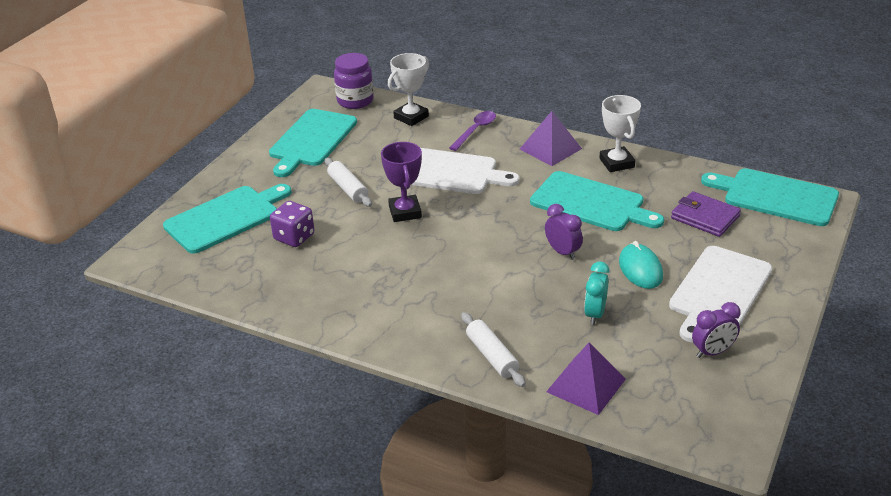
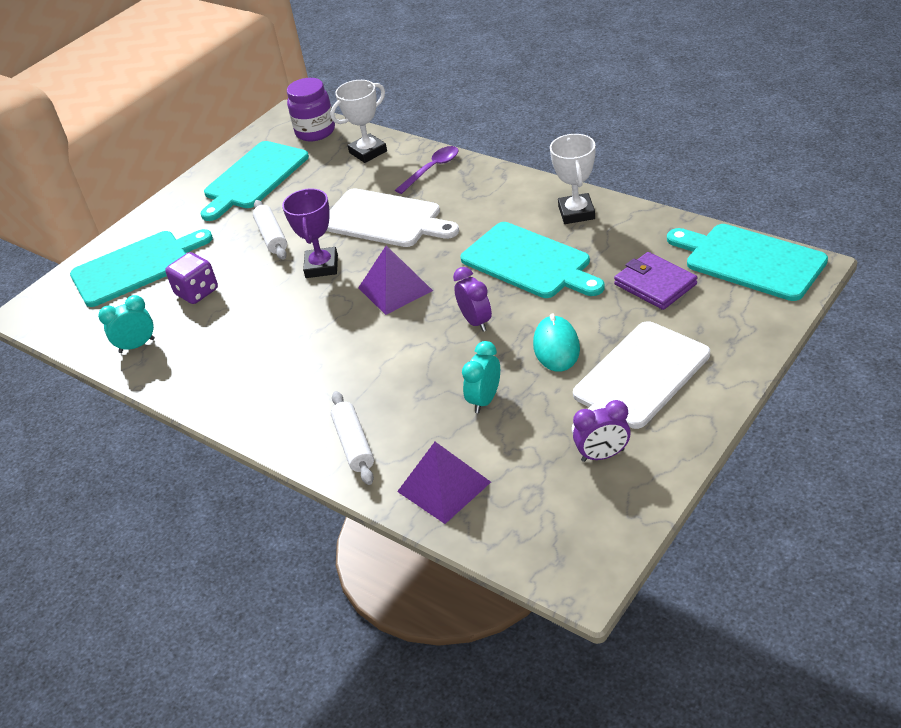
camera: 15 degrees right, 5 degrees up
(253, 284) = (137, 345): none -> turquoise clock
(550, 149) = (507, 193): purple pyramid -> purple pyramid (395, 289)

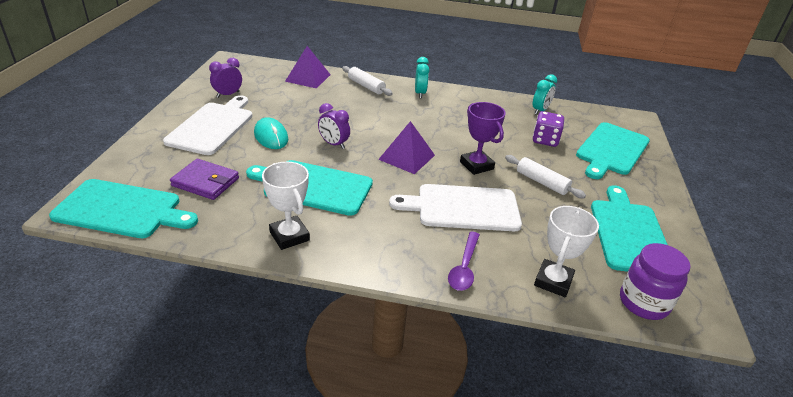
camera: 145 degrees right, 5 degrees down
(485, 400) = (305, 108): turquoise clock -> turquoise clock (420, 93)

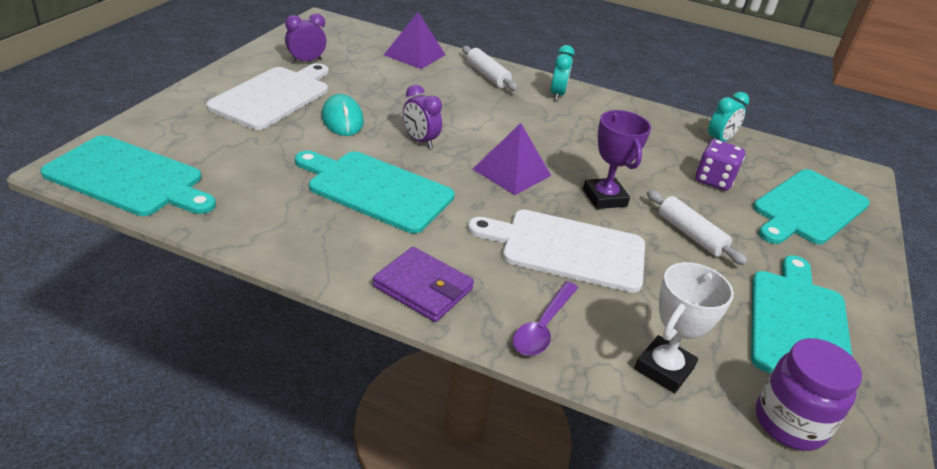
camera: 10 degrees right, 0 degrees up
(205, 182) = (241, 161): purple wallet -> purple wallet (423, 288)
(289, 236) = (323, 245): white trophy -> none

